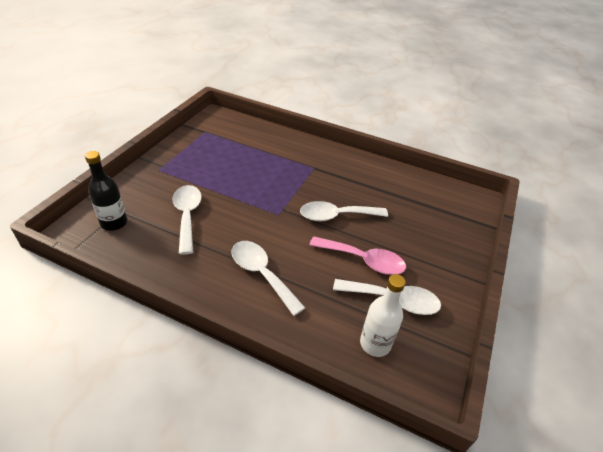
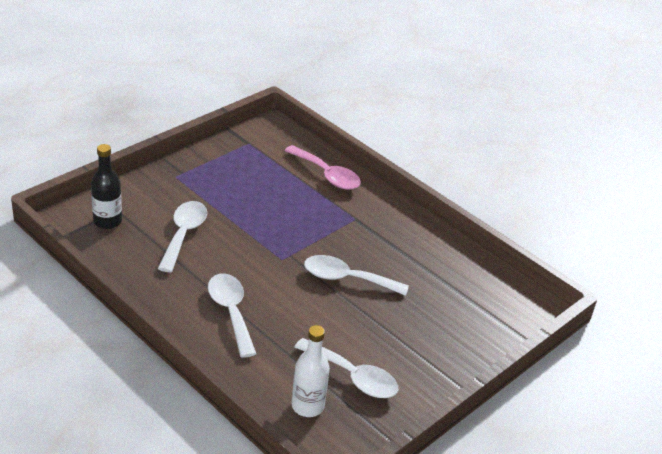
camera: 20 degrees right, 5 degrees down
(363, 260) = (347, 331): pink spoon -> pink spoon (327, 175)

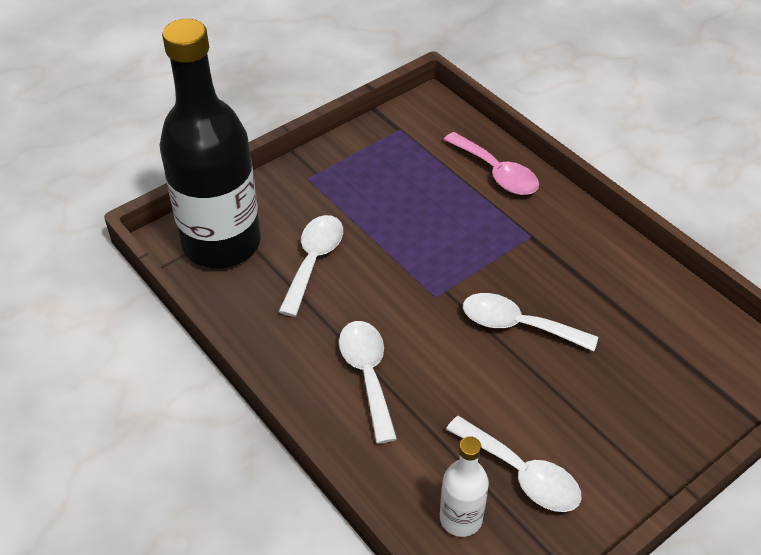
camera: 10 degrees right, 10 degrees up
(107, 221) = (221, 243): black bottle -> black bottle, size x2.27

